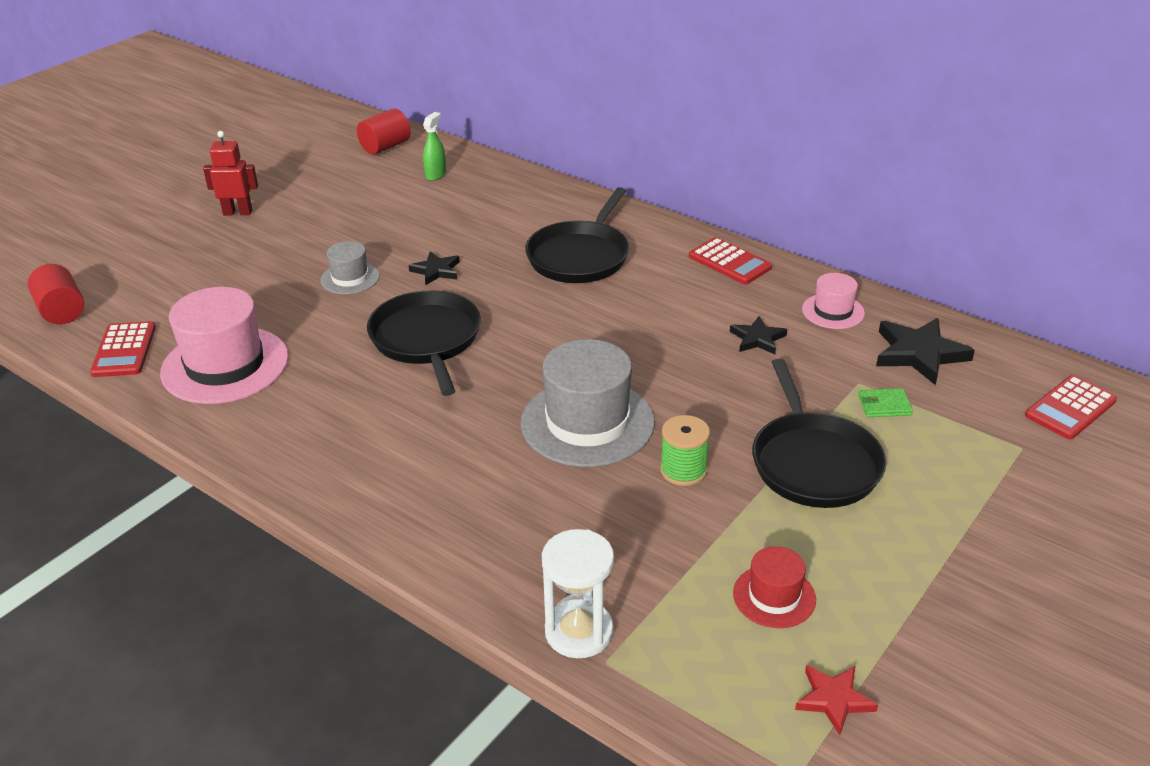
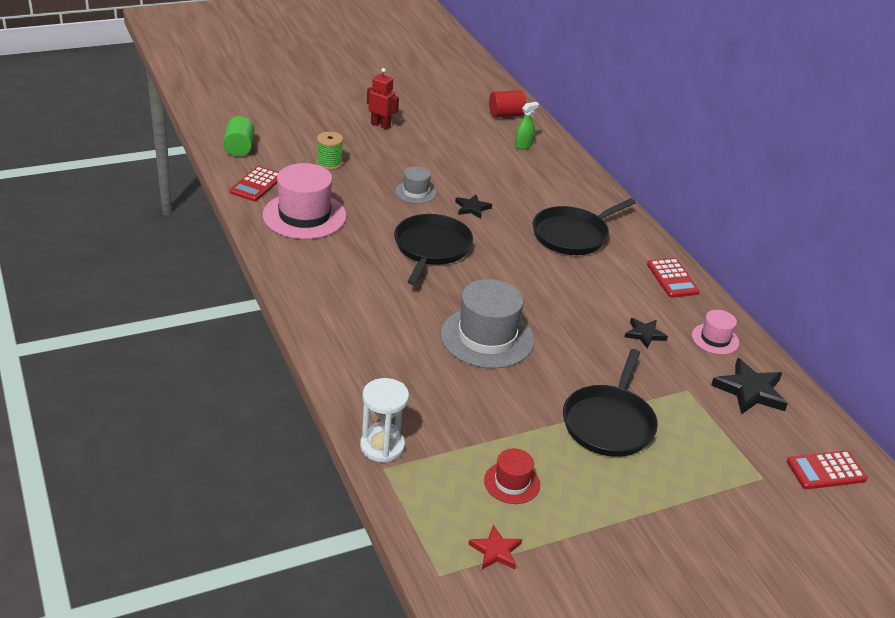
camera: 25 degrees right, 0 degrees up
(61, 311) = (239, 148): red cylinder -> green cylinder
(683, 470) = (521, 390): green spool -> green spool (329, 163)
(884, 405) = (691, 411): green wallet -> none

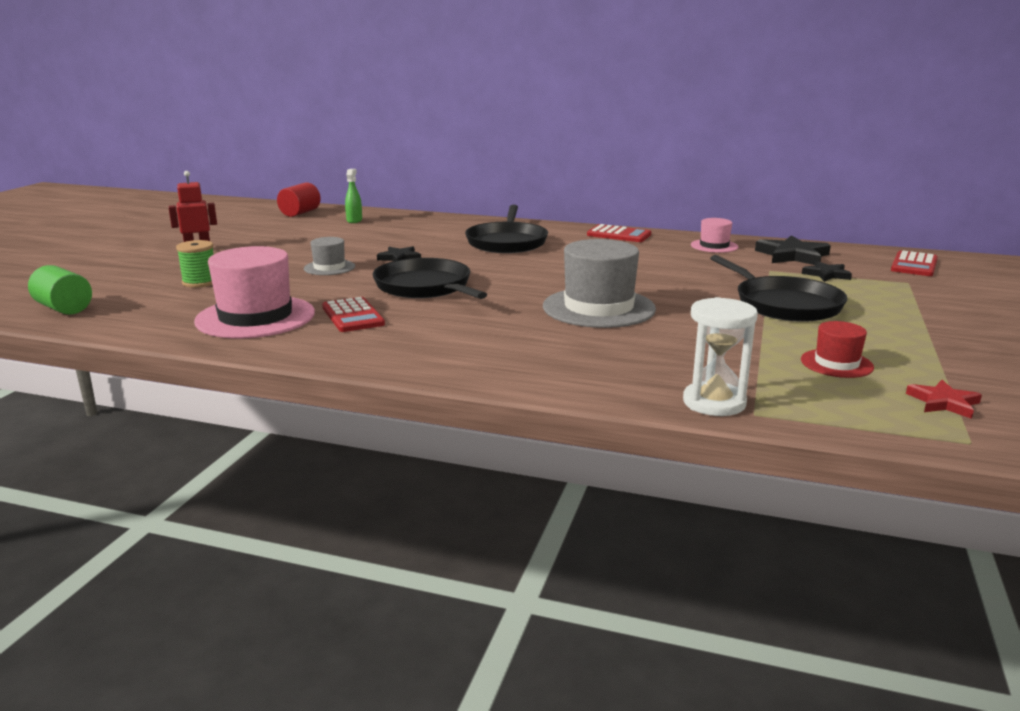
camera: 45 degrees left, 15 degrees down
(256, 184) = (147, 321): red calculator -> red calculator (352, 316)
(644, 334) = (678, 261): black star -> black star (826, 274)

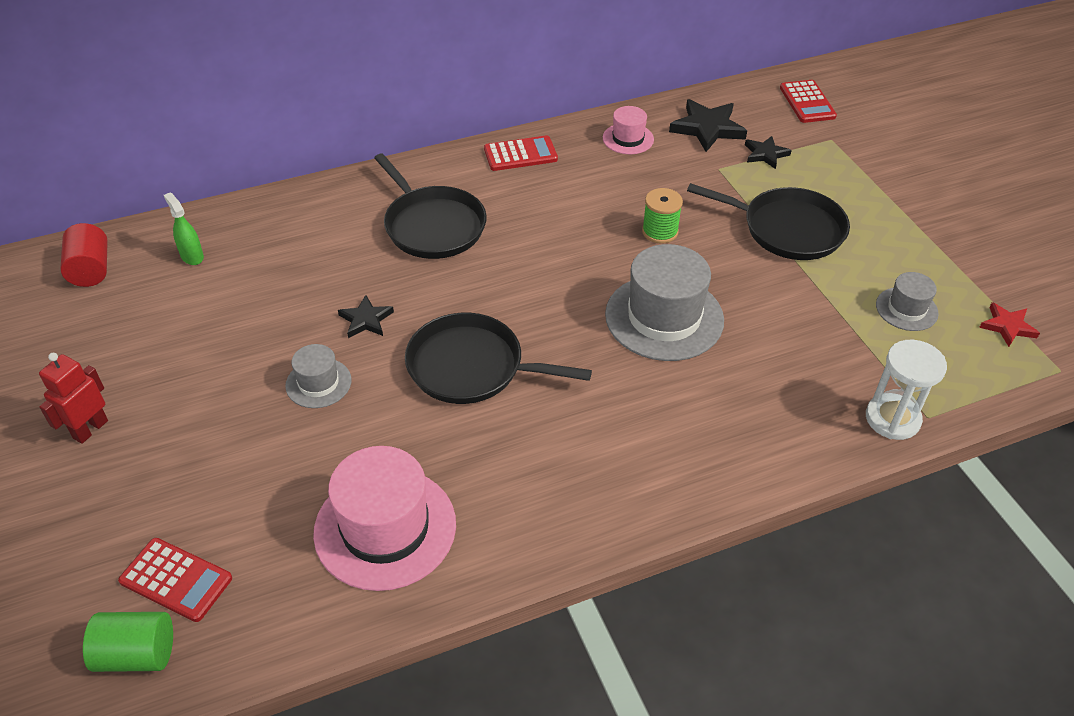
camera: 40 degrees left, 25 degrees up
(200, 282) = (215, 500): green spool -> green spool (660, 231)
(352, 316) = (476, 464): red calculator -> red calculator (176, 580)
(836, 363) = (906, 309): red hat -> grey hat

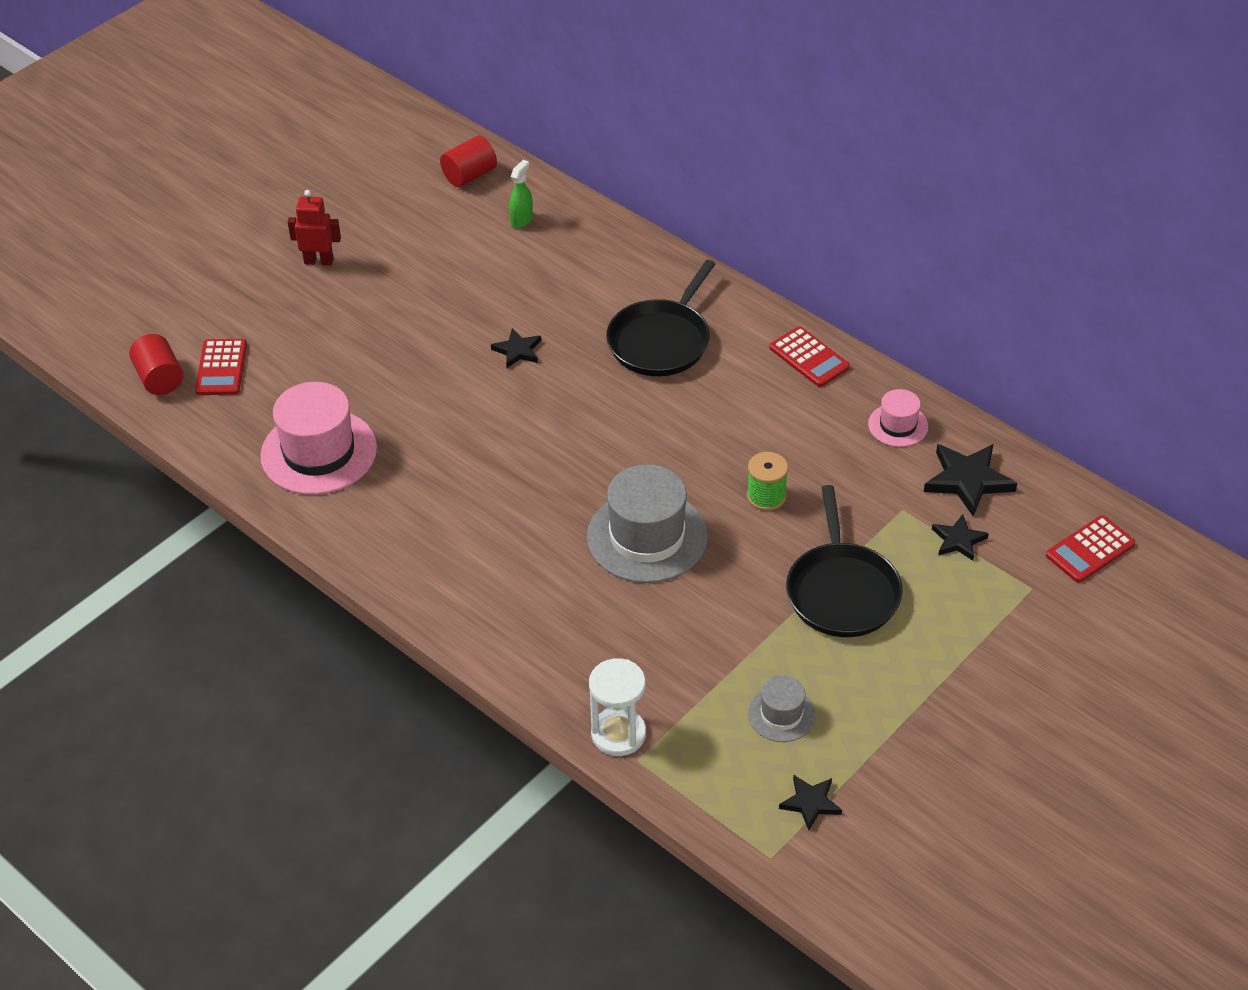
camera: 65 degrees right, 0 degrees up
(137, 654) = (159, 378): green cylinder -> red cylinder
(318, 383) = (433, 355): grey hat -> none
(471, 367) = (505, 434): black pan -> none
(1007, 326) = (810, 803): red star -> black star

